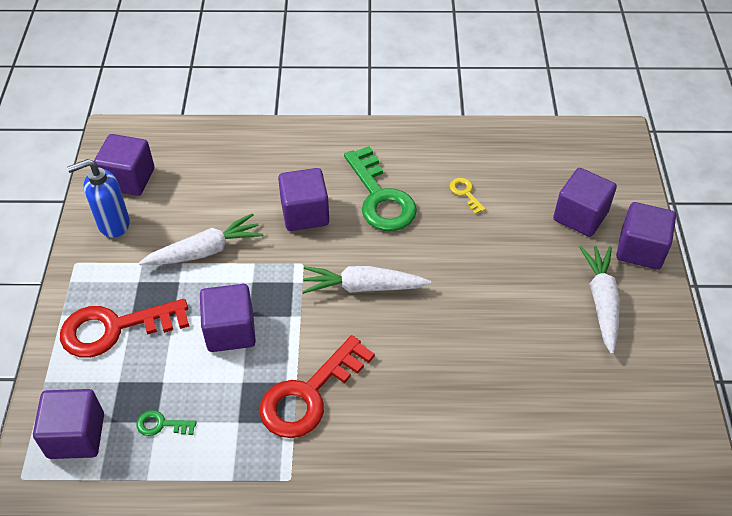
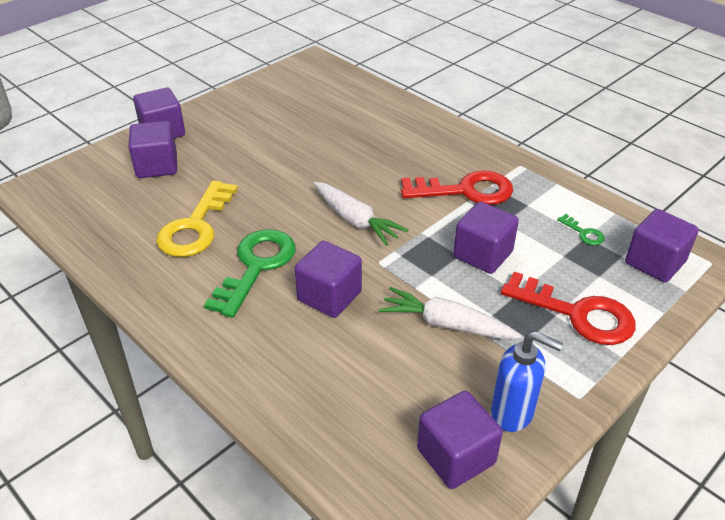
camera: 135 degrees left, 10 degrees down
(465, 193) = (195, 226): yellow key -> yellow key, size x2.30
(601, 302) = (231, 127): white carrot -> none

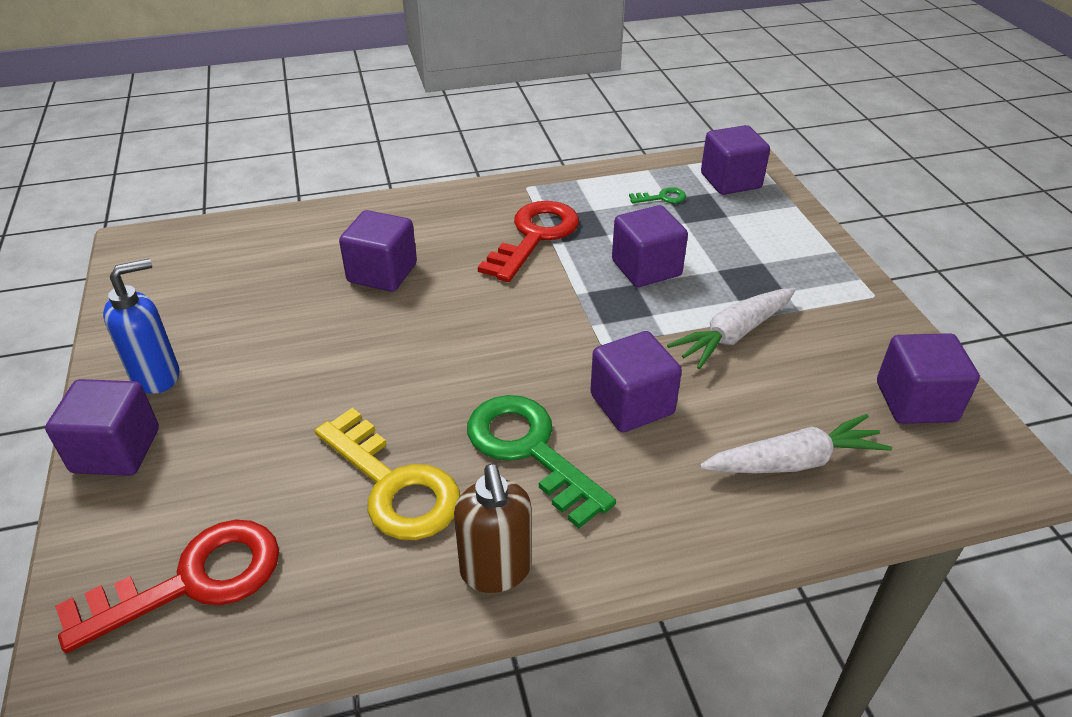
camera: 60 degrees left, 0 degrees up
(157, 166) = (201, 484): purple cube -> purple cube (382, 273)
(157, 288) = (496, 571): none -> brown soap dispenser
(355, 220) = (513, 333): white carrot -> white carrot (793, 462)
(512, 413) = (875, 342): blue soap dispenser -> blue soap dispenser (157, 376)
(577, 314) = (769, 250): red key -> red key (192, 581)

